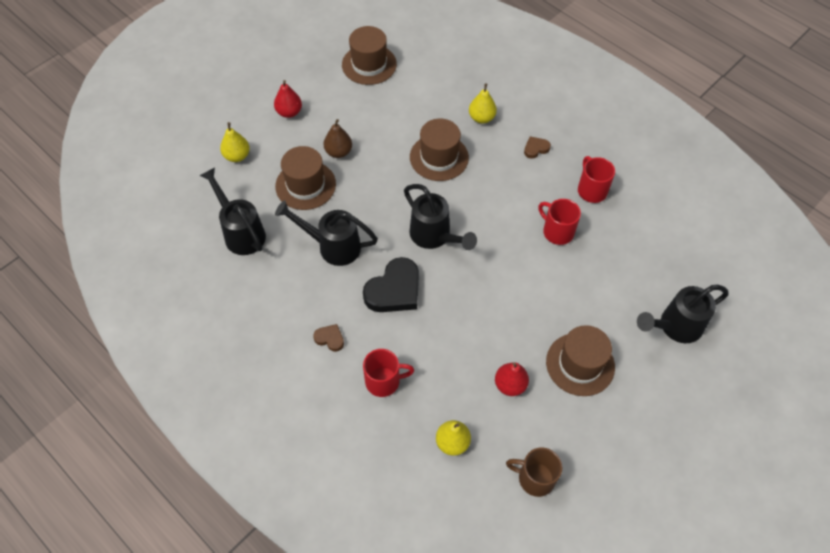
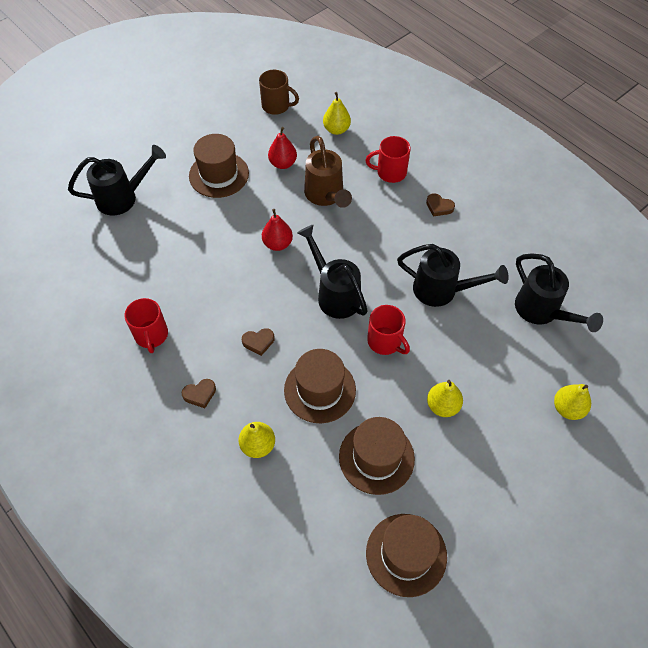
camera: 175 degrees left, 0 degrees up
(289, 112) = (512, 472): red pear -> red pear (277, 244)
(305, 185) = (478, 363): brown hat -> brown hat (376, 457)
(338, 152) = (442, 406): brown pear -> yellow pear
(394, 290) = (379, 244): black heart -> none
(454, 344) = (326, 196): none -> brown watering can
(497, 190) = (258, 342): none -> brown heart
(557, 231) = (204, 291): red mug -> red mug (385, 341)

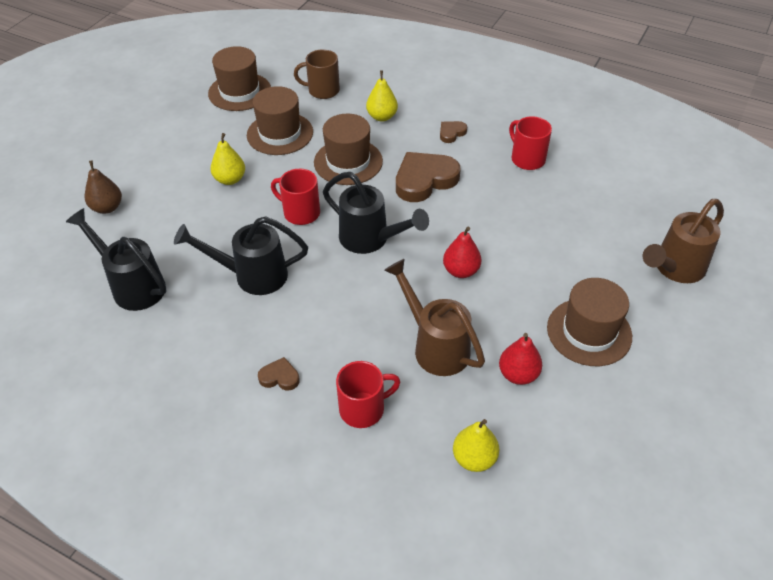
camera: 160 degrees right, 10 degrees down
(123, 197) = (674, 269): black watering can -> brown watering can
(258, 342) = (424, 180): brown heart -> brown heart, size x2.10
(276, 106) = (590, 473): brown mug -> brown mug (322, 90)
(567, 408) = (107, 208): yellow pear -> brown pear

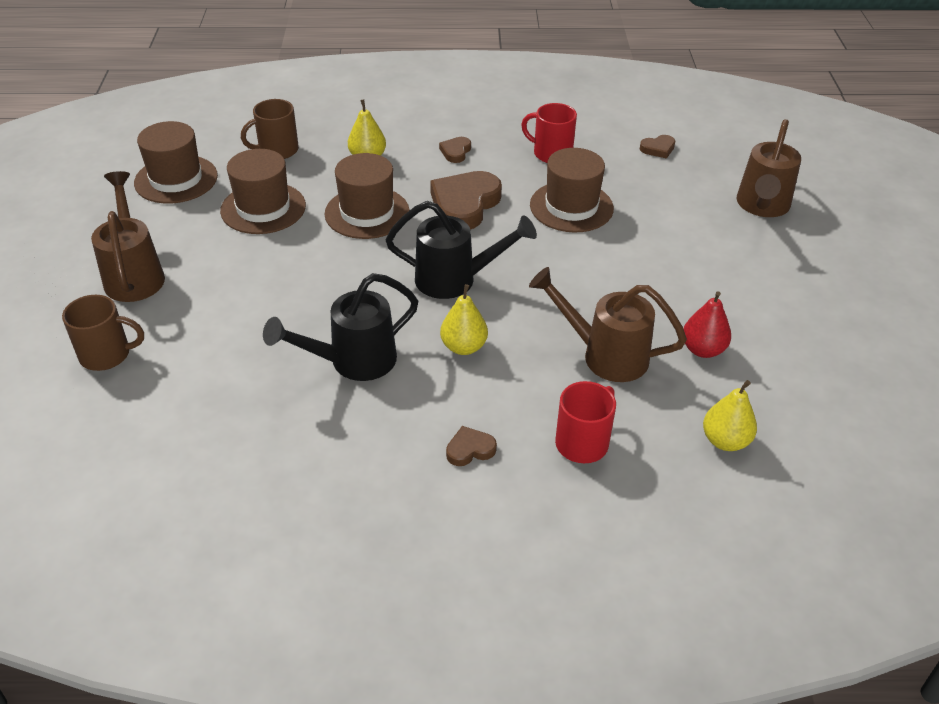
camera: 30 degrees left, 5 degrees down
(107, 208) = (107, 355): brown pear -> brown mug
(132, 285) = (214, 425): black watering can -> none
(164, 155) = (134, 274): none -> brown watering can
(230, 179) = (242, 273): yellow pear -> yellow pear (464, 347)
(300, 213) = (355, 280): red mug -> none
(461, 271) = (572, 277): red pear -> none
(589, 332) = (734, 287): brown hat -> brown hat (571, 207)
(622, 184) = (658, 149): none -> brown heart

